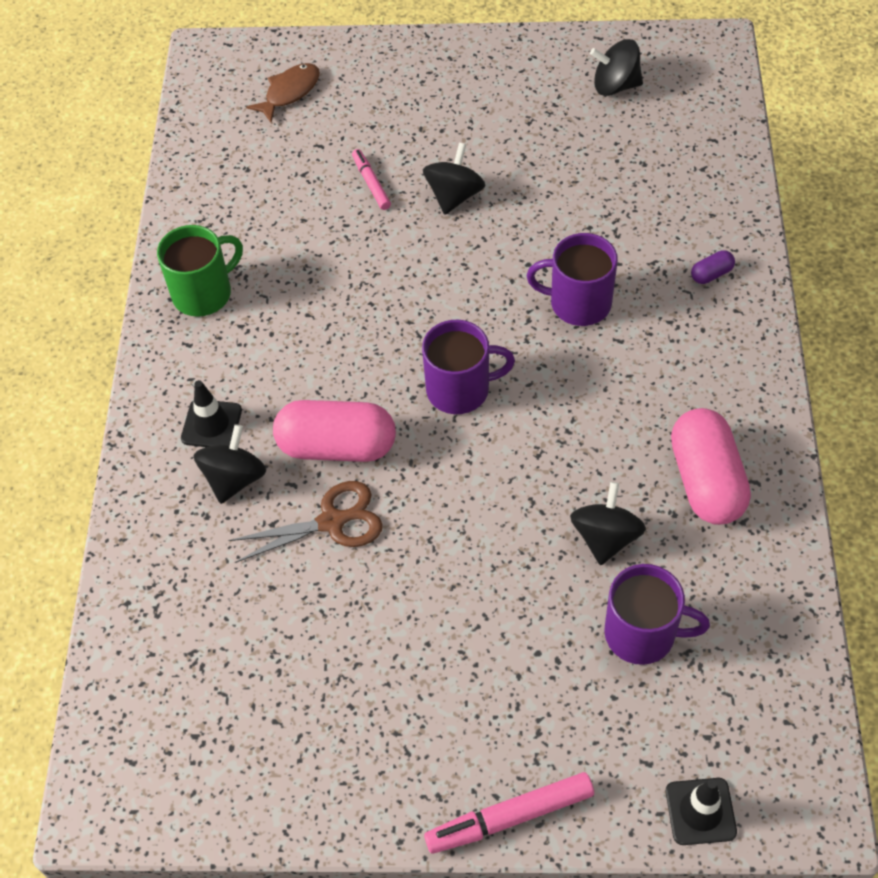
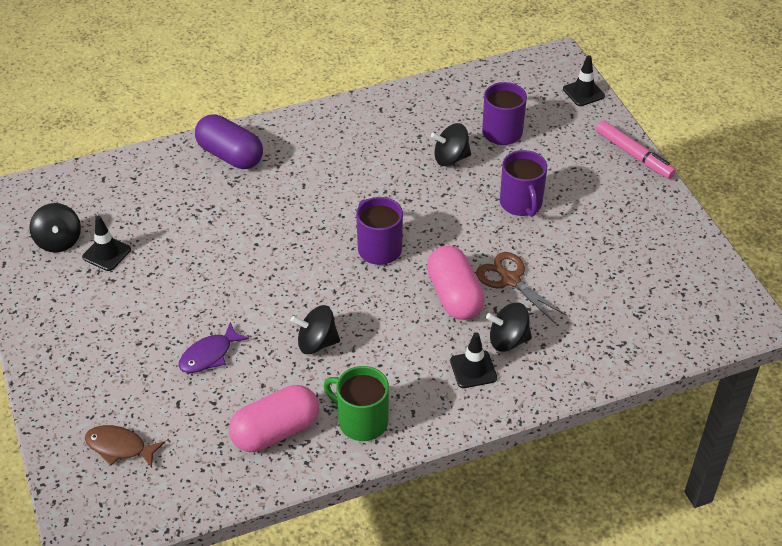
camera: 115 degrees left, 10 degrees down
(371, 183) = (209, 355): pink marker -> purple fish
(454, 196) = (205, 301): black spinning top -> black spinning top (316, 343)
(575, 123) = (106, 253): none -> black traffic cone
(578, 303) = (281, 210): purple mug -> purple mug (521, 203)
(706, 481) = (390, 127): pink capsule -> pink capsule (275, 431)
(711, 274) = (230, 155): purple capsule -> purple capsule, size x2.36

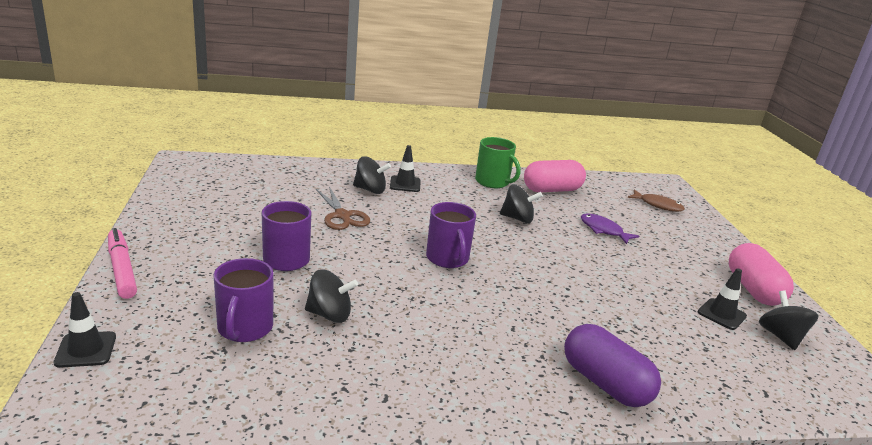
camera: 170 degrees left, 20 degrees down
(209, 355) = (603, 230): purple fish -> purple fish turned 105 degrees counterclockwise
(454, 296) = (396, 218): pink capsule -> pink capsule (753, 289)

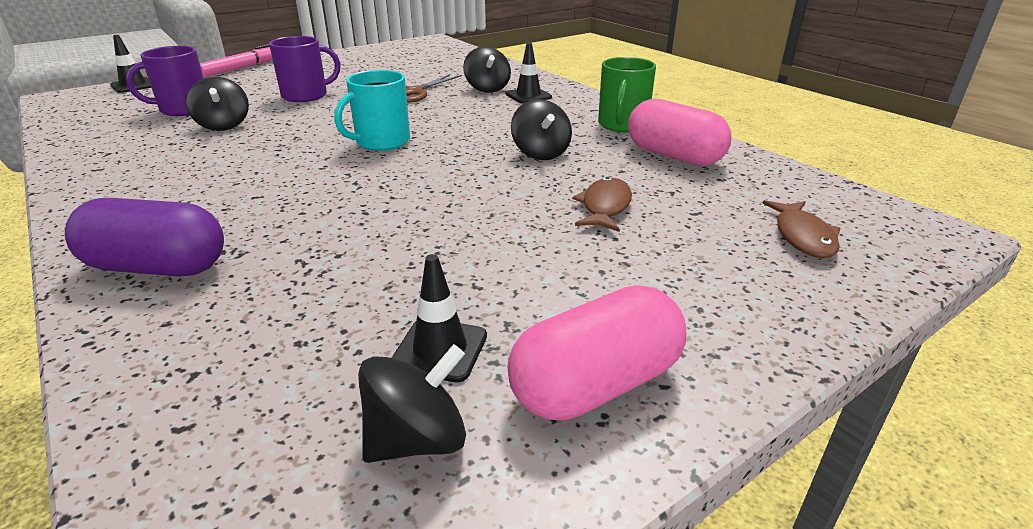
camera: 65 degrees right, 5 degrees up
(447, 258) = (381, 142): purple mug -> turquoise mug
(603, 230) = (604, 207): purple fish -> brown fish
(605, 383) = (158, 267): purple capsule -> purple capsule turned 75 degrees clockwise

